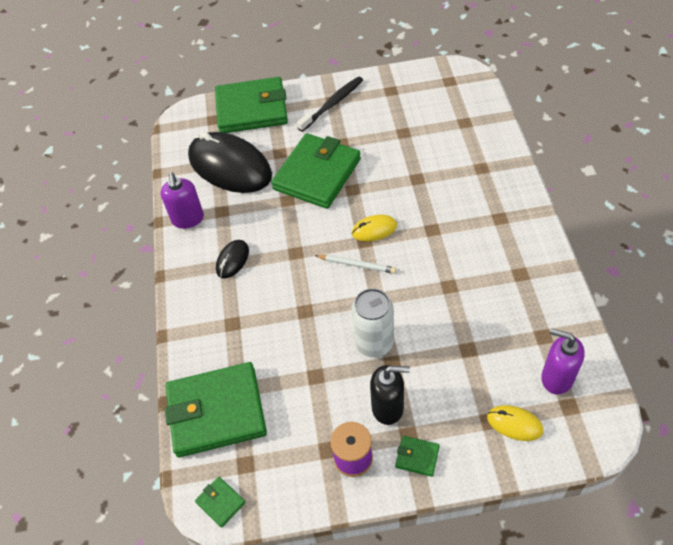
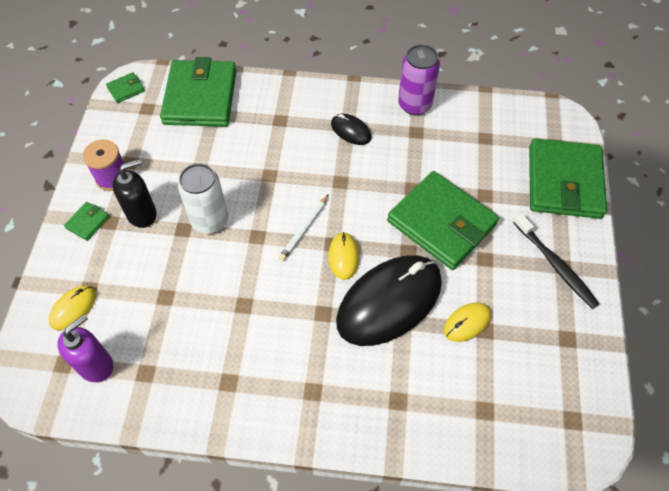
camera: 100 degrees right, 5 degrees up
(188, 219) = (414, 104): purple soap dispenser -> purple can
(230, 166) = (476, 148): black mouse -> black mouse (389, 302)
(388, 407) = (142, 214): black soap dispenser -> black soap dispenser turned 135 degrees counterclockwise
(402, 143) = (467, 323): none -> yellow mouse

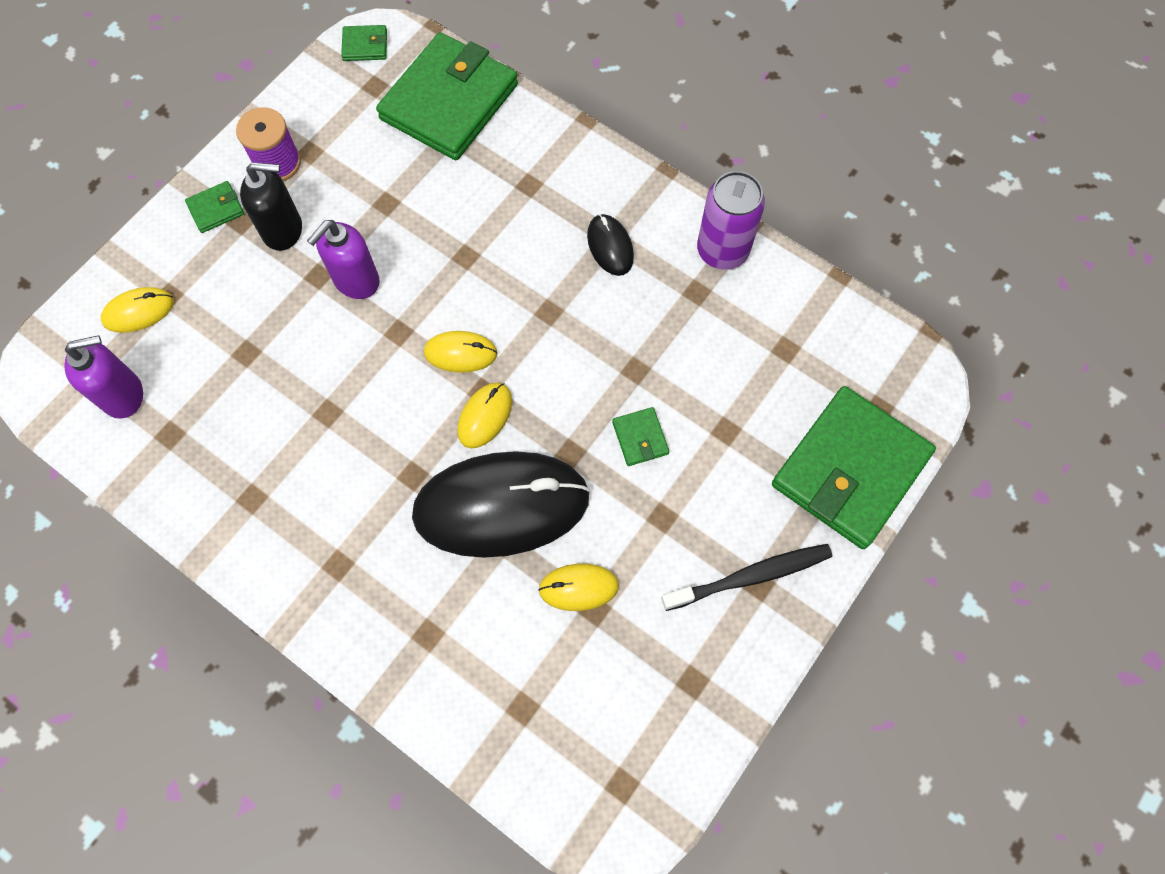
camera: 30 degrees right, 10 degrees up
(210, 220) = (356, 280): white can -> purple soap dispenser
(304, 229) = (460, 353): white pencil -> yellow mouse
(441, 223) = (640, 438): green wallet -> green wallet, size x0.40
(555, 265) = (749, 577): black toothbrush -> black toothbrush turned 105 degrees counterclockwise

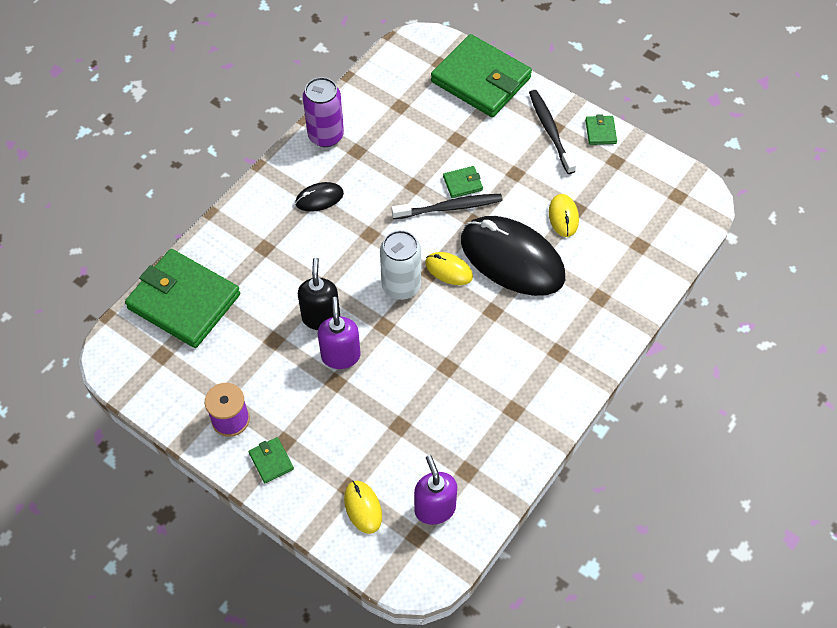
camera: 90 degrees left, 10 degrees down
(283, 230) = (294, 409): black soap dispenser -> black soap dispenser (321, 317)
(356, 280) = (340, 355): purple soap dispenser -> purple soap dispenser turned 135 degrees counterclockwise
(365, 45) = (120, 364): green wallet -> green wallet (600, 132)
(460, 353) = (401, 286): yellow mouse -> white can
(501, 505) = (512, 259): black mouse -> black mouse turned 45 degrees counterclockwise
(595, 418) = (449, 207): none -> black toothbrush

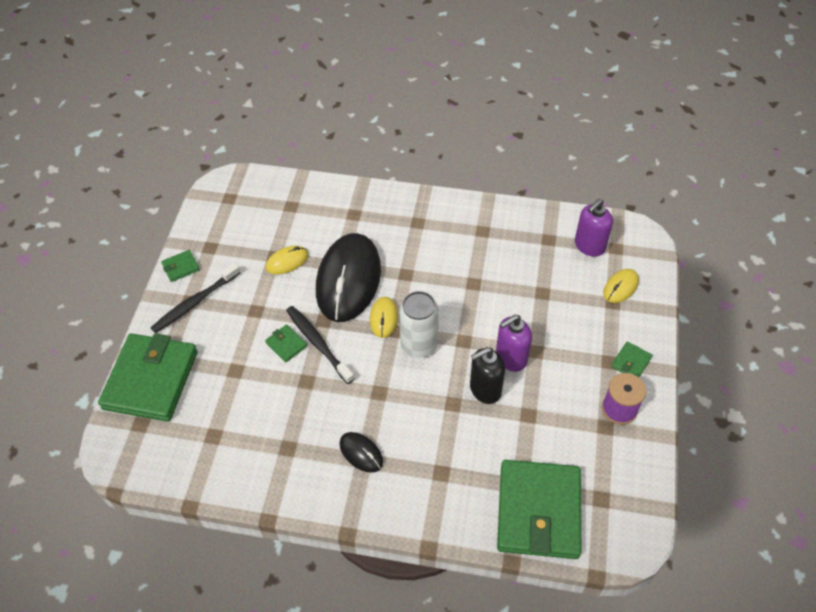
camera: 115 degrees left, 5 degrees down
(326, 135) = (281, 485): purple can -> none

